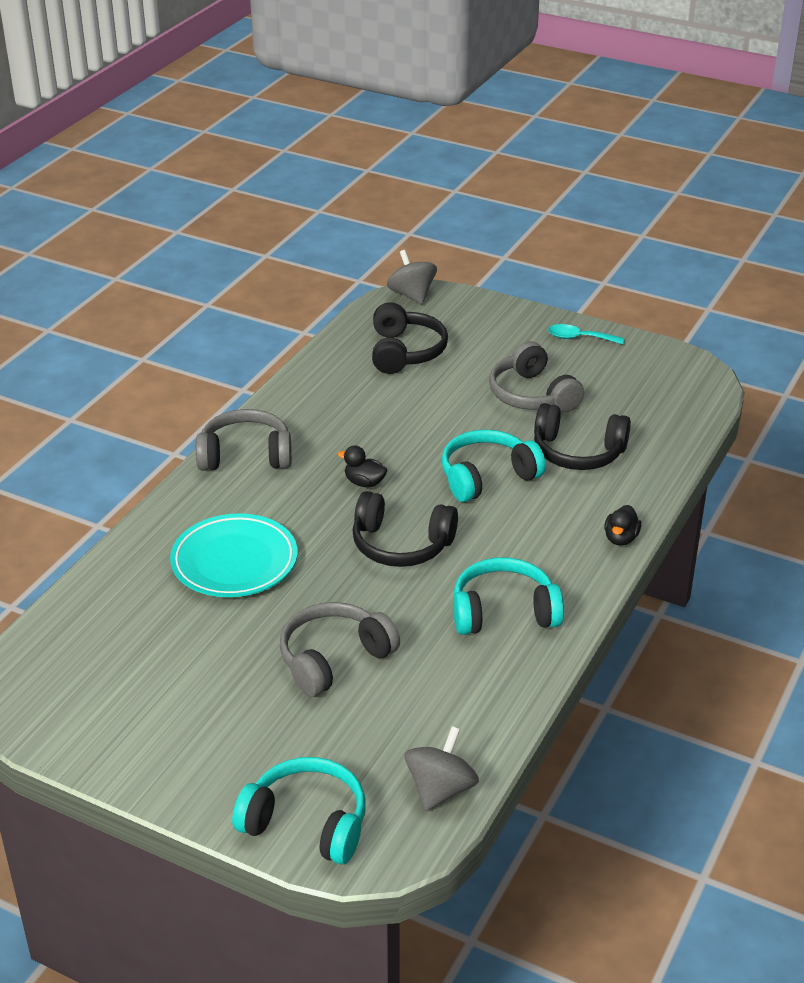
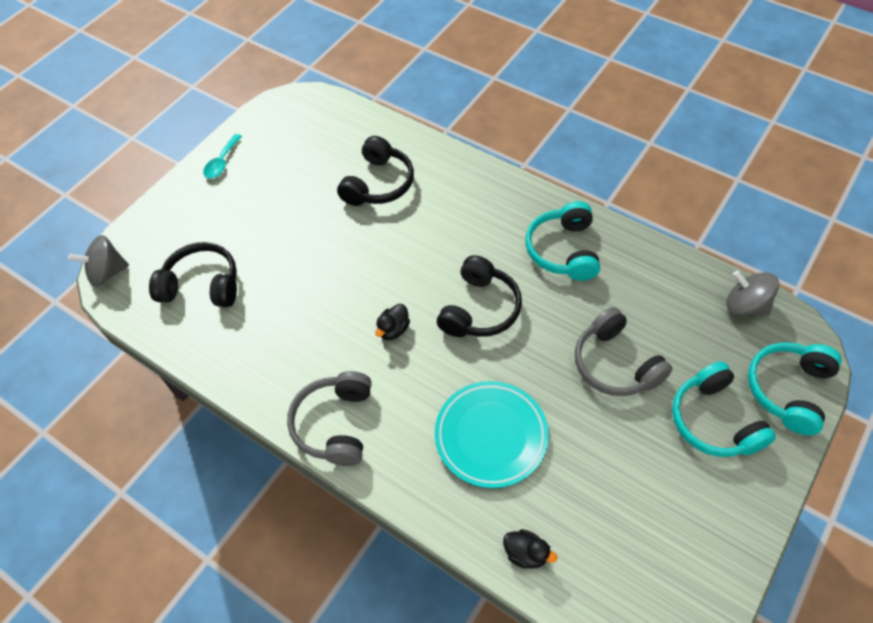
camera: 80 degrees left, 20 degrees up
(487, 477) = (399, 243): turquoise headphones -> turquoise headphones (714, 421)
(532, 395) = (295, 202): grey headphones -> none
(620, 538) = (485, 173): black duck -> black duck (526, 553)

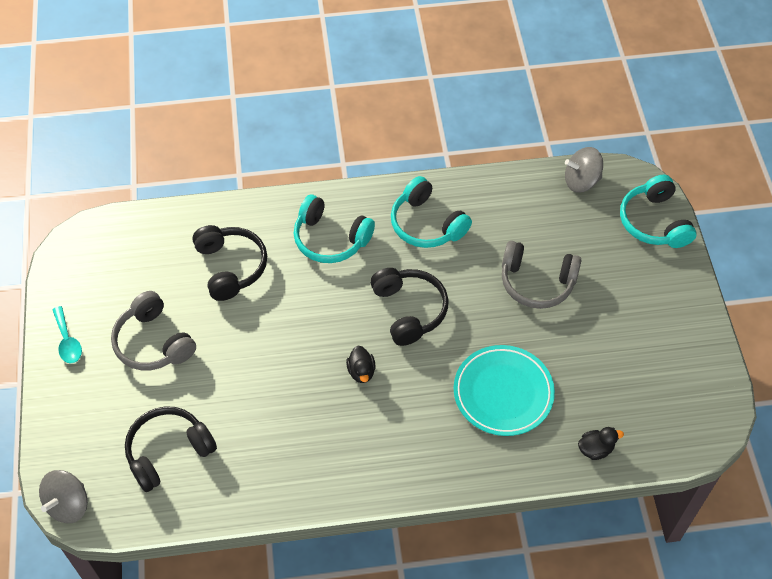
camera: 45 degrees left, 0 degrees up
(335, 424) = (388, 470): grey headphones -> grey headphones (153, 342)
(714, 421) = (629, 275): turquoise headphones -> turquoise headphones (330, 239)

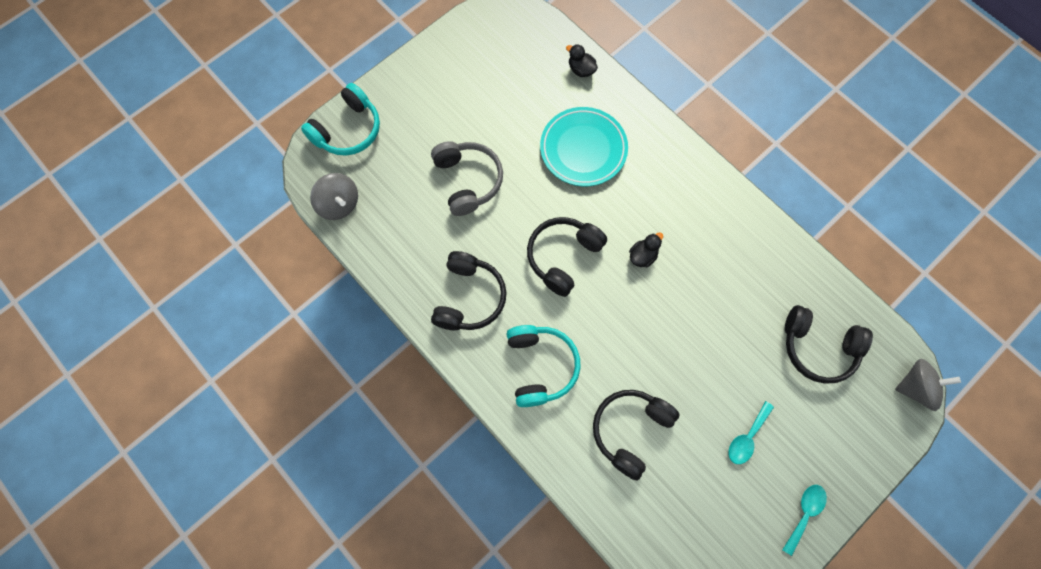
camera: 125 degrees left, 15 degrees up
(153, 342) = (747, 437): grey headphones -> turquoise spoon
(426, 224) = (469, 298): turquoise headphones -> black headphones

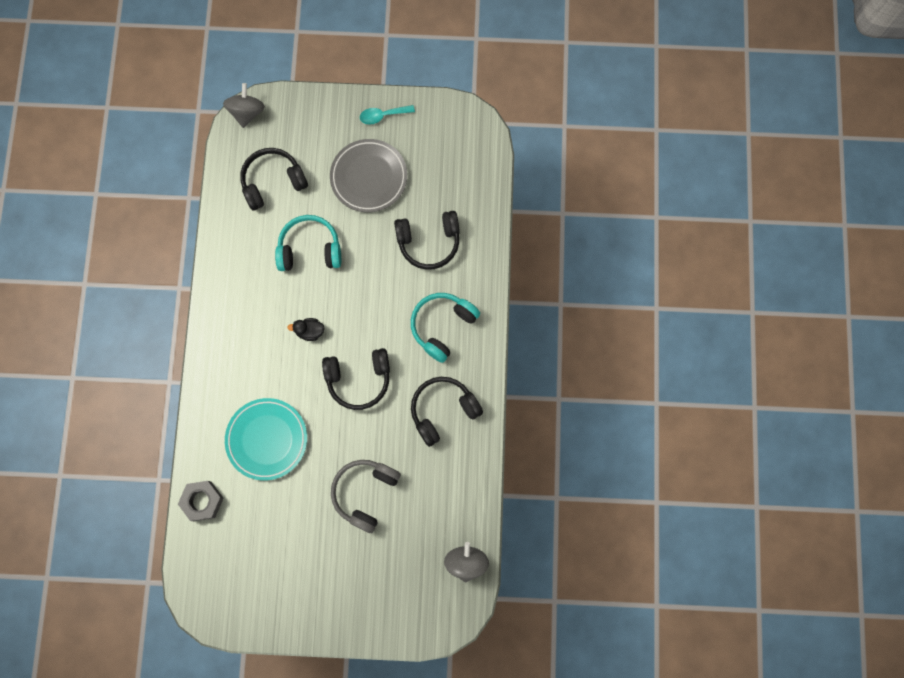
camera: 135 degrees left, 5 degrees up
(348, 130) = (408, 617): turquoise headphones -> turquoise headphones (310, 249)
(581, 70) = (202, 501): black duck -> grey nut
(747, 437) = (369, 177): turquoise spoon -> grey plate
(818, 347) = (273, 182): black headphones -> black headphones turned 90 degrees counterclockwise
(915, 387) = (247, 112): grey spinning top -> grey spinning top turned 60 degrees clockwise

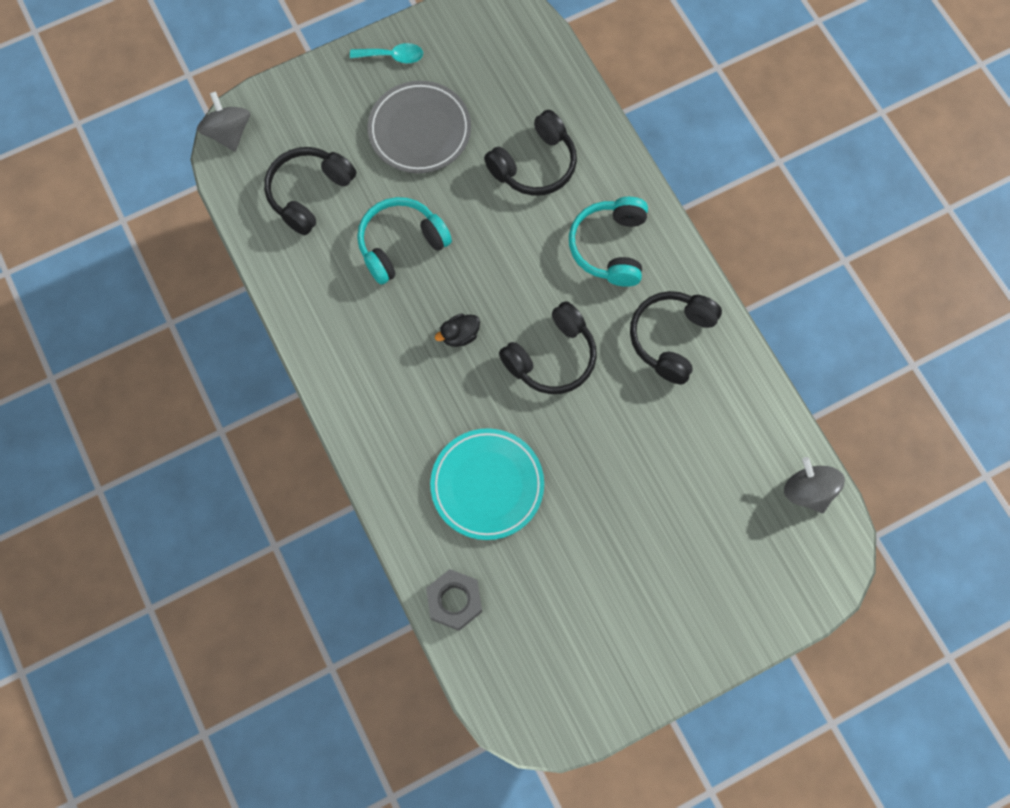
camera: 30 degrees left, 5 degrees down
(365, 493) = (642, 480): grey headphones -> none
(383, 115) = (392, 56): turquoise spoon -> turquoise spoon turned 135 degrees counterclockwise

